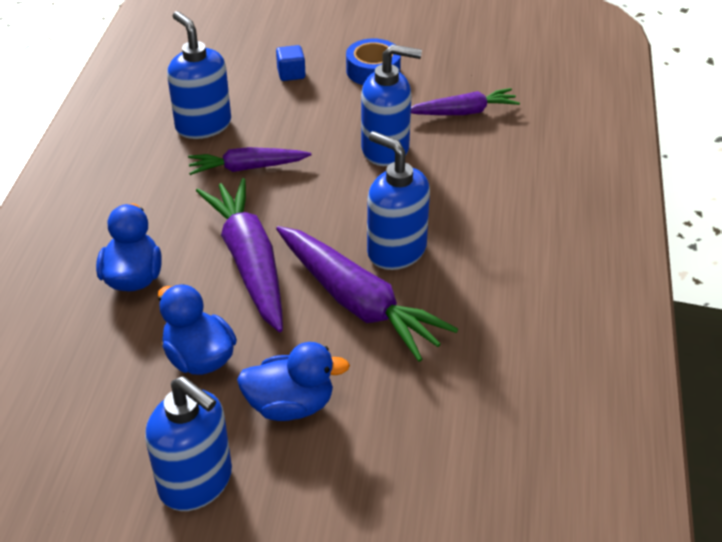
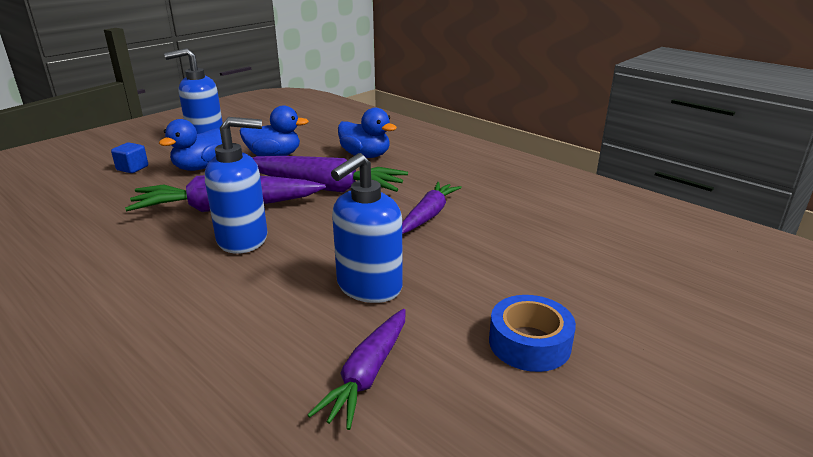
camera: 125 degrees right, 15 degrees down
(203, 125) = (512, 214): blue soap dispenser -> none
(291, 74) = (567, 283): blue cube -> blue cube (132, 168)

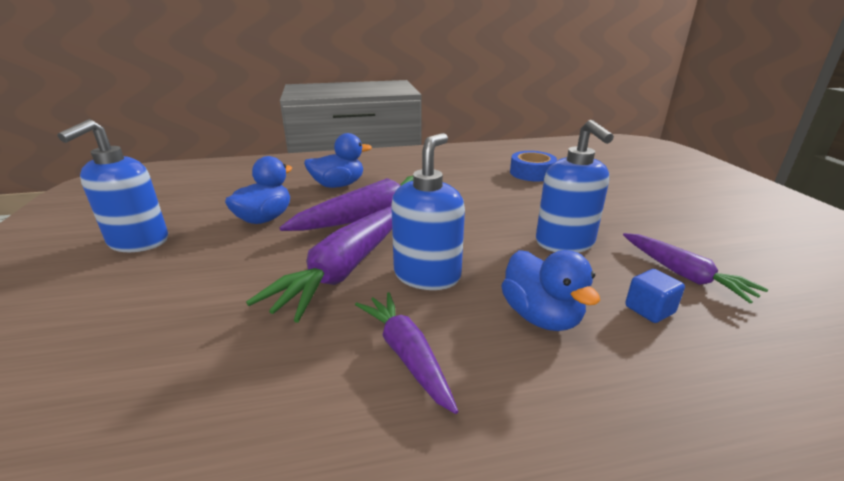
camera: 55 degrees left, 0 degrees up
(132, 168) = (121, 308): blue cube -> blue cube (649, 309)
(199, 167) = (213, 262): blue duck -> blue duck (541, 316)
(428, 215) = (477, 195): purple carrot -> purple carrot (406, 354)
(529, 343) = (666, 216): blue tape -> blue tape (532, 173)

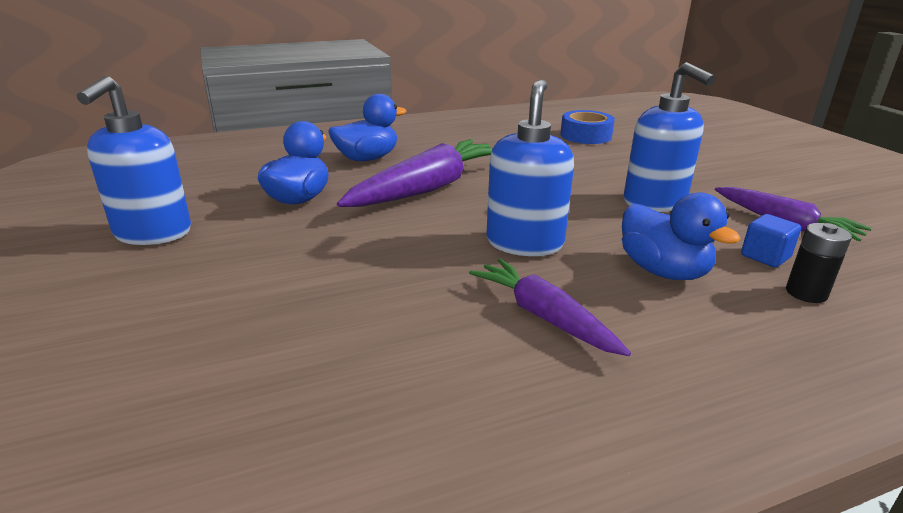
camera: 10 degrees left, 0 degrees up
(345, 269) = (429, 243): purple carrot -> none
(676, 355) = (806, 293): none -> black battery

